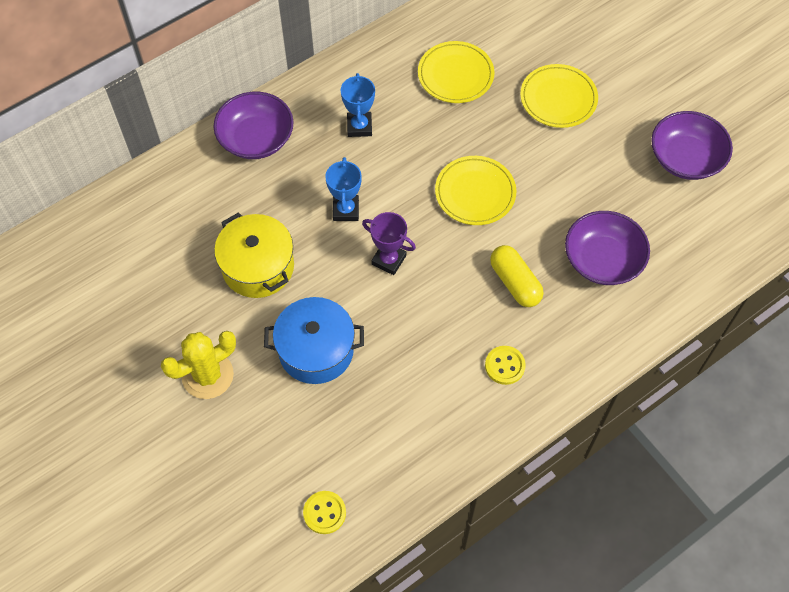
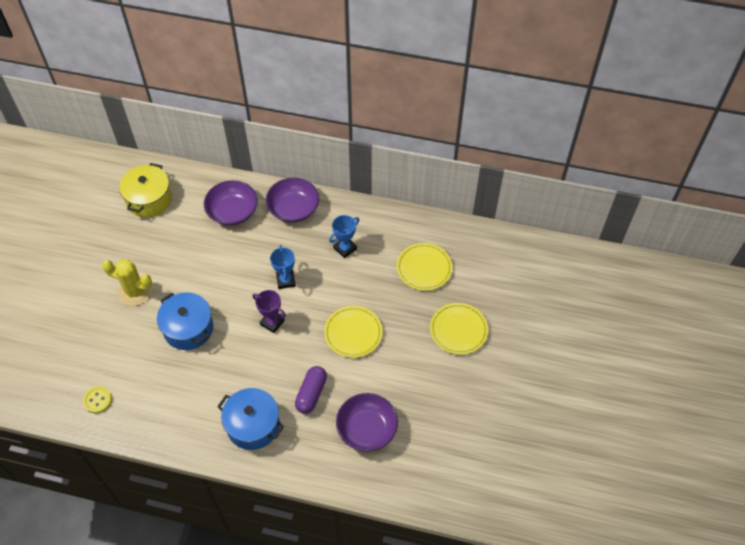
camera: 50 degrees right, 5 degrees down
(258, 267) = (216, 267): yellow pot -> yellow pot (149, 199)
(346, 210) = (286, 280): blue trophy -> blue trophy turned 60 degrees counterclockwise
(389, 260) = (272, 322): purple trophy -> purple trophy turned 45 degrees counterclockwise
(504, 366) = (253, 425): yellow button -> blue pot
(515, 282) = (311, 393): yellow capsule -> purple capsule
(685, 158) = (481, 426): purple bowl -> purple bowl (232, 211)

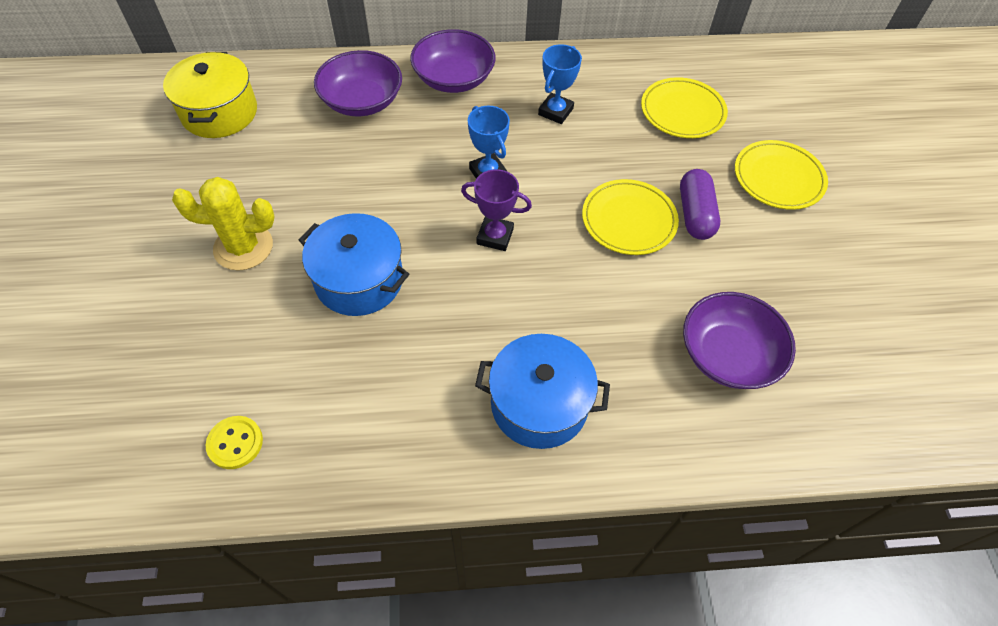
camera: 20 degrees left, 0 degrees up
(311, 393) = (611, 325): purple capsule -> purple capsule (695, 214)

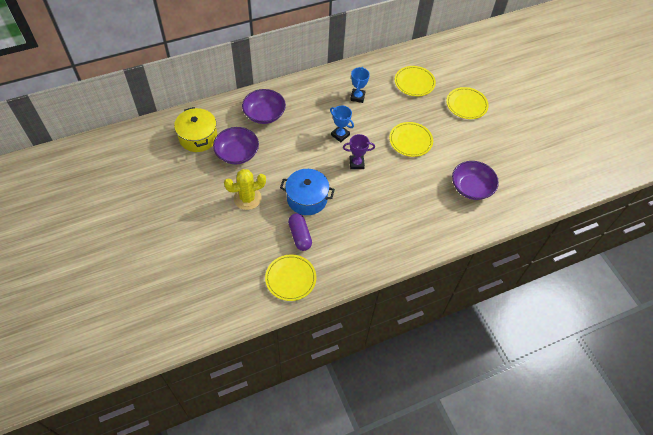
camera: 20 degrees left, 0 degrees up
(235, 443) = (290, 278): yellow button -> yellow plate
(453, 78) = (302, 92): purple bowl -> purple bowl (237, 153)
(539, 404) = (405, 228): blue pot -> none
(695, 214) = (437, 131): purple capsule -> purple capsule (300, 236)

